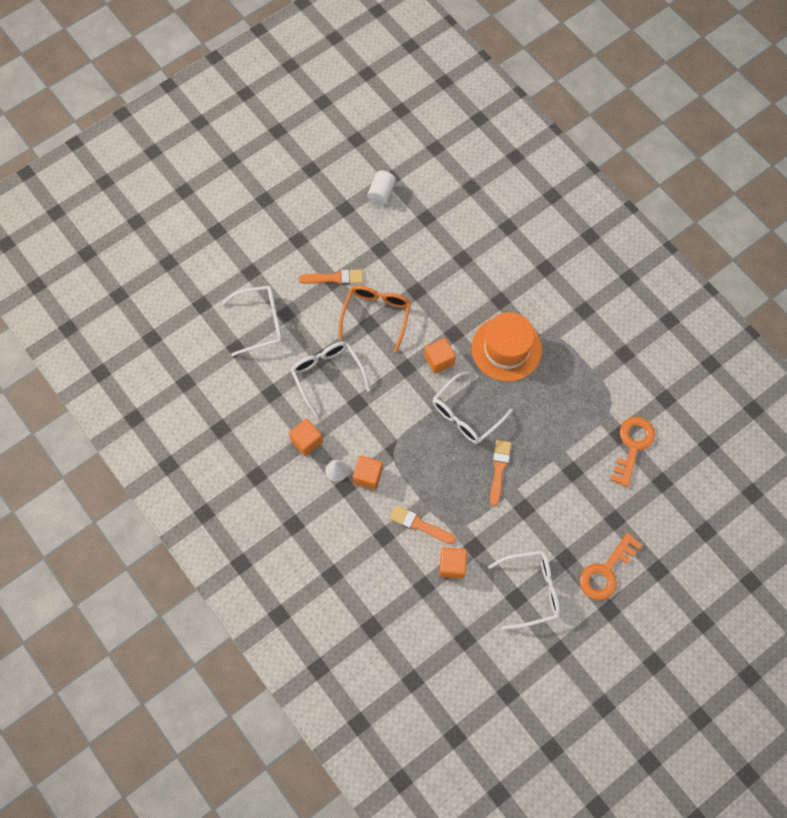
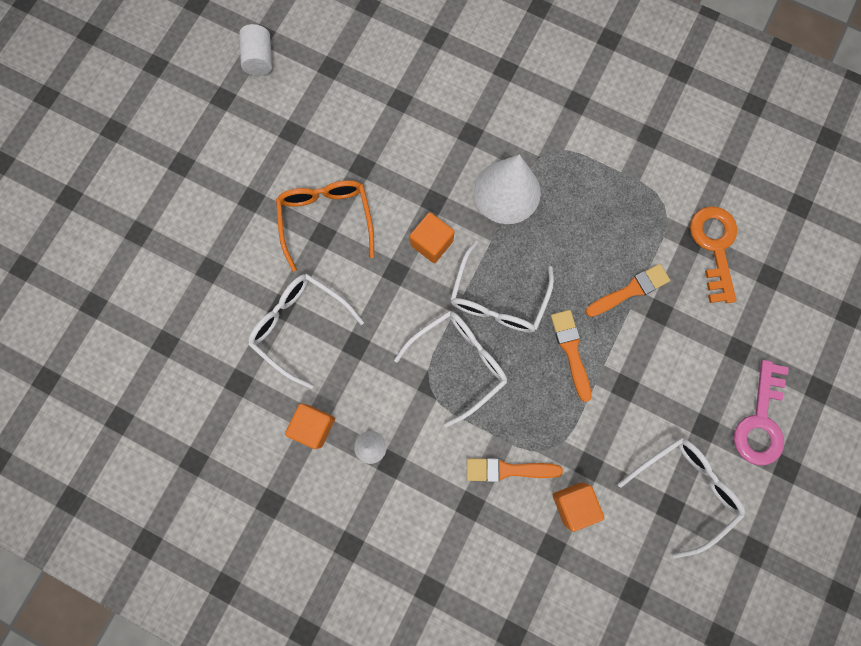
camera: 25 degrees left, 10 degrees up
(261, 323) = (182, 294): white glasses -> white glasses (459, 362)
(334, 278) = (250, 194): orange brush -> orange brush (630, 290)
(368, 476) = (413, 436): orange cube -> none
(506, 349) = (507, 192): orange hat -> white cone
(606, 571) = (760, 421): orange key -> pink key

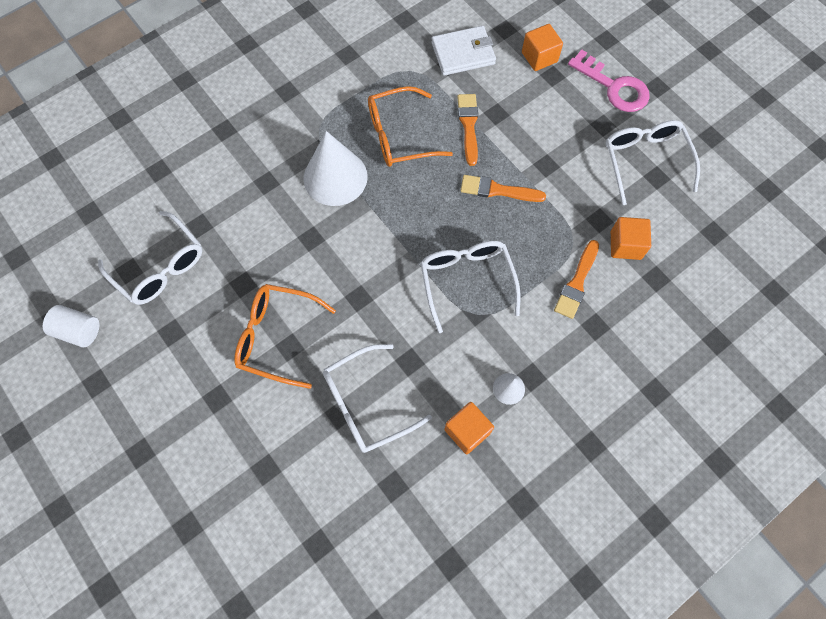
camera: 65 degrees left, 10 degrees down
(432, 243) = (348, 256): orange cube -> orange cube (539, 57)
(497, 299) = (426, 226): white glasses -> white glasses (160, 267)
(582, 229) = (399, 136): none -> orange glasses
(714, 247) = (463, 53): orange key -> white wallet

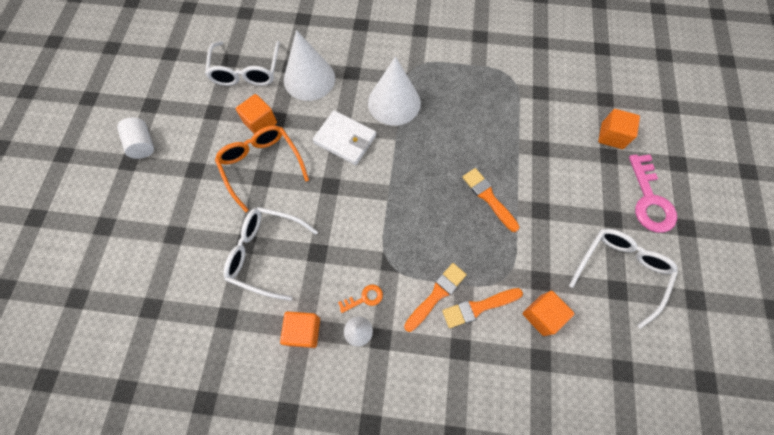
camera: 45 degrees right, 0 degrees up
(78, 331) = (173, 70): white cylinder -> white cylinder (142, 144)
(231, 301) = (260, 123): none -> orange cube
(232, 221) = (309, 79): none -> white cone
(399, 136) = (459, 110): orange glasses -> none
(463, 53) = (558, 92): white wallet -> white wallet (345, 139)
(466, 281) = (406, 236): white glasses -> none
(468, 126) = (512, 140): orange brush -> orange brush (436, 295)
(486, 359) = (364, 298): none -> orange key

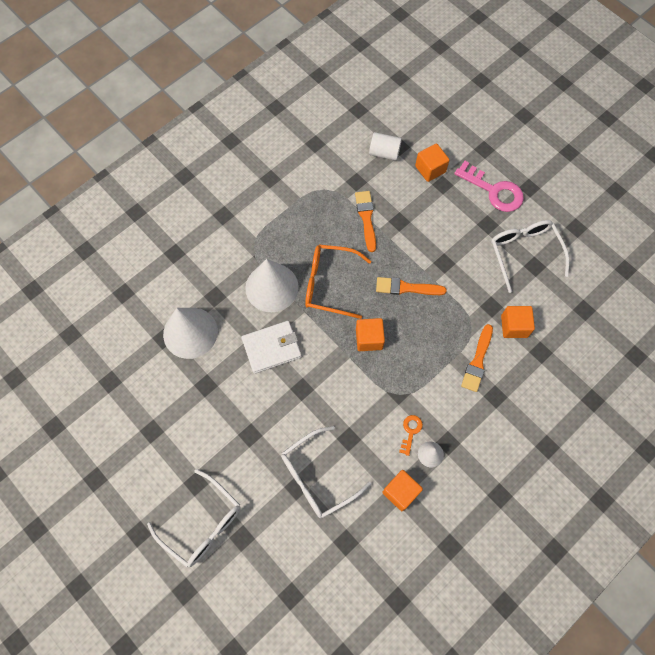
camera: 50 degrees left, 0 degrees up
(142, 144) = (131, 511): white cylinder -> white cylinder (384, 153)
(246, 72) = (135, 377): white glasses -> white glasses (203, 524)
(260, 123) = (197, 401): orange cube -> orange cube (369, 339)
(261, 165) = (238, 427): orange glasses -> orange glasses (329, 284)
(436, 295) = (447, 381): orange brush -> orange brush (366, 218)

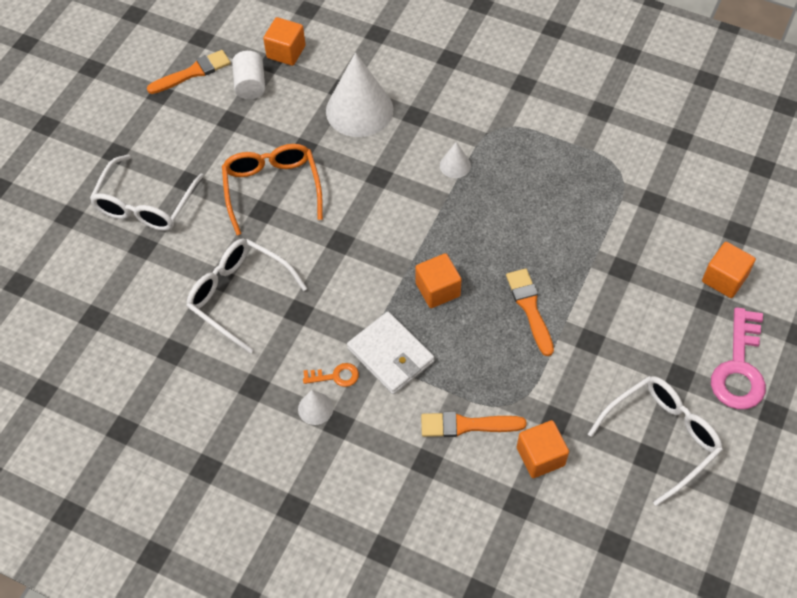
camera: 70 degrees right, 10 degrees down
(271, 287) = (455, 165): white cone -> white cone, size x0.45
(271, 348) = (377, 193): white wallet -> white wallet (390, 355)
(329, 284) = (490, 222): orange glasses -> orange glasses (272, 188)
(366, 218) = (605, 230): orange brush -> orange brush (192, 72)
(384, 153) = (715, 217): white cylinder -> white cylinder (250, 85)
(400, 492) = (254, 390): orange cube -> orange cube (286, 52)

